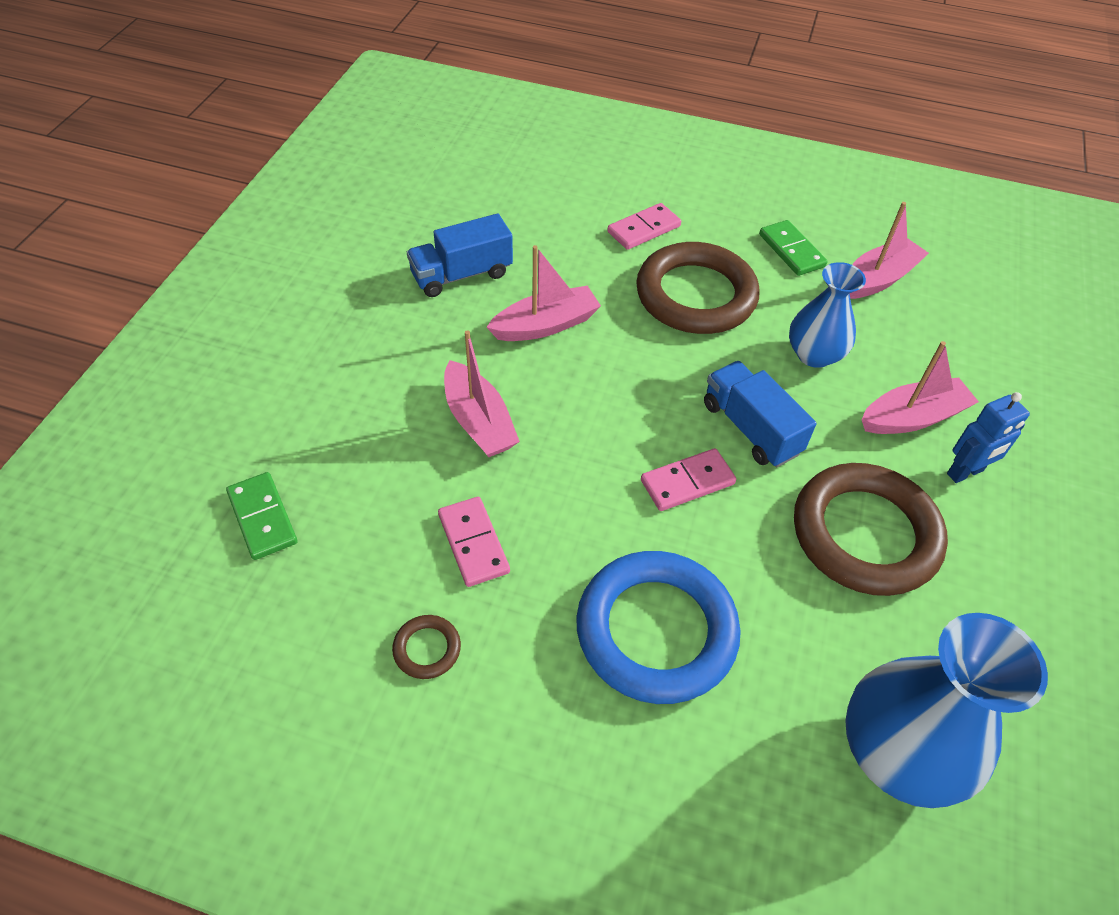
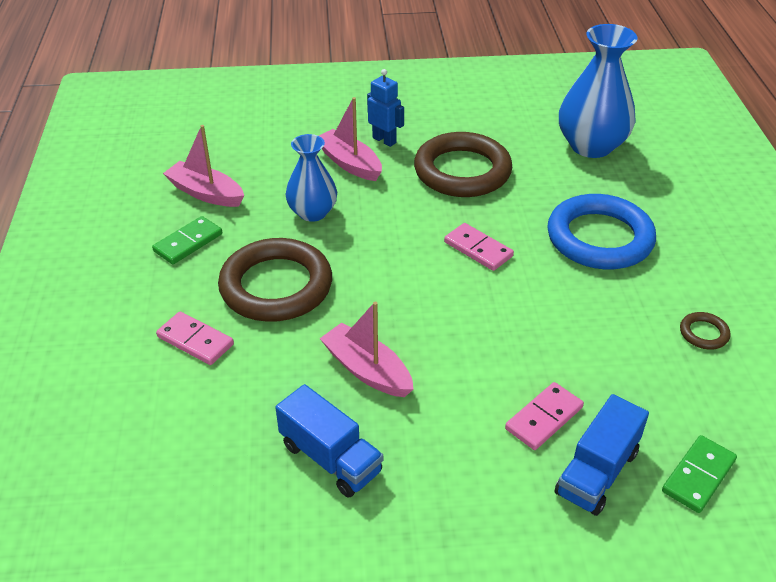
camera: 110 degrees left, 10 degrees down
(473, 543) = (612, 339): pink domino -> pink domino (544, 418)
(478, 421) = (504, 376): pink boat -> none
(750, 428) = (408, 230): blue truck -> blue truck (597, 472)

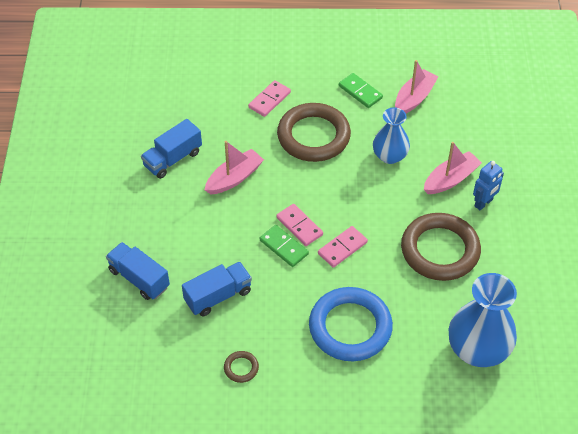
camera: 95 degrees right, 10 degrees up
(544, 418) = (183, 260): pink domino -> pink domino (299, 226)
(597, 368) = (218, 296): none -> blue truck
(698, 476) = (126, 329): green domino -> green domino (284, 247)

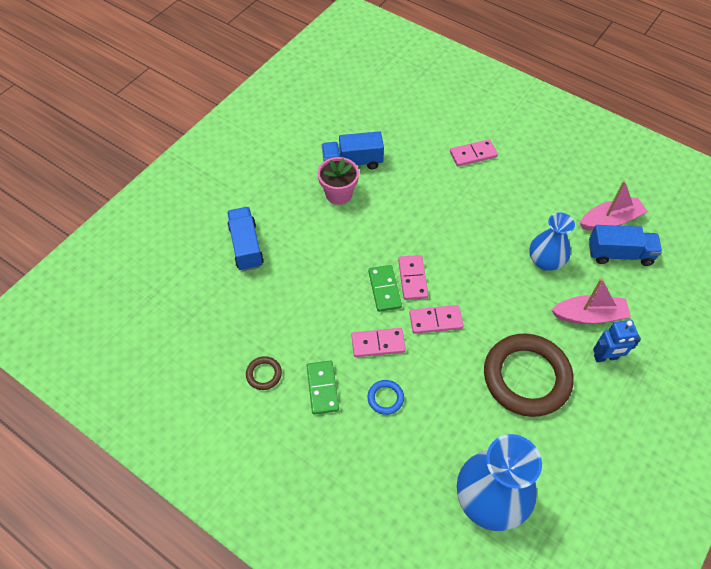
camera: 35 degrees right, 5 degrees up
(183, 192) = (338, 194): none -> pink flower pot
(218, 296) = (296, 299): blue truck -> blue truck (619, 254)
(234, 178) = (390, 205): pink boat -> none
(312, 291) = (378, 343): none -> pink domino
(313, 136) = (488, 206): brown ring -> none
(350, 327) = (385, 398): blue ring -> blue ring, size x0.41
(360, 92) = (562, 189): green domino -> green domino (322, 388)

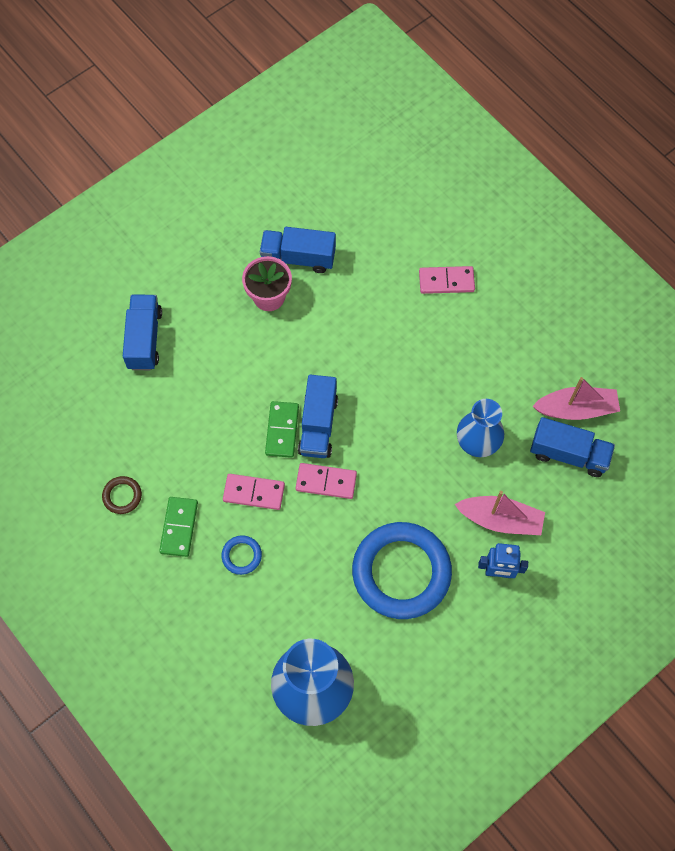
camera: 15 degrees right, 10 degrees up
(413, 278) = (318, 425): pink domino -> blue truck
(526, 377) = (401, 572): brown ring -> blue ring

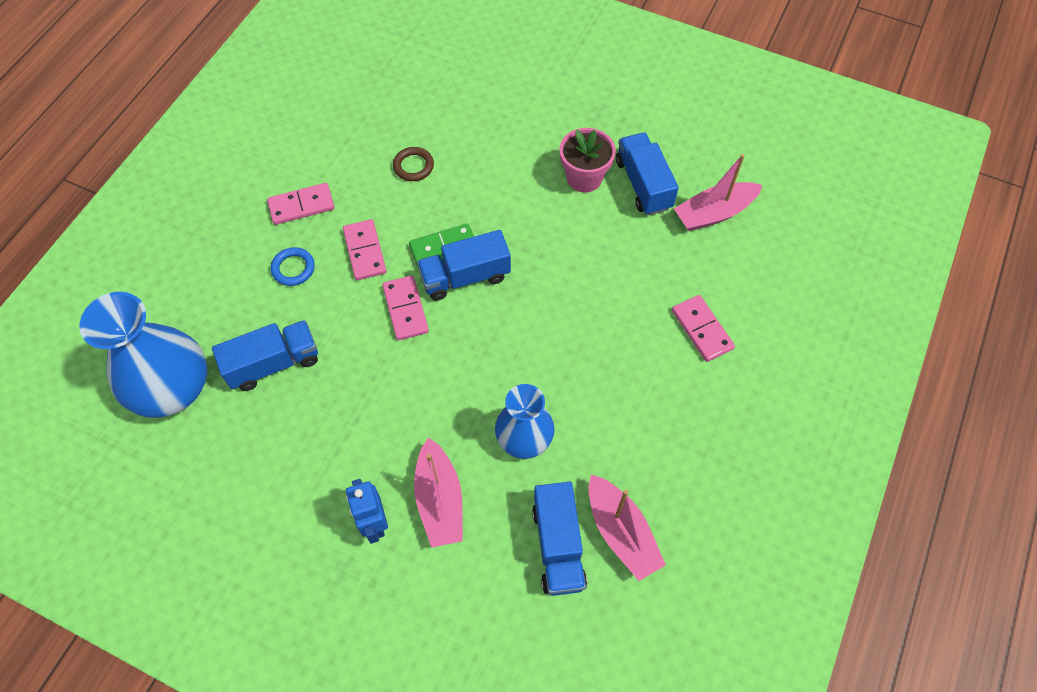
camera: 65 degrees right, 5 degrees down
(122, 496) = (314, 149): brown ring -> brown ring (413, 166)
(144, 339) = (481, 100): blue truck -> blue truck (274, 363)
(179, 527) = (301, 206): green domino -> pink domino
(351, 222) = (714, 213): none -> pink boat
(401, 572) = (334, 421): blue ring -> none

